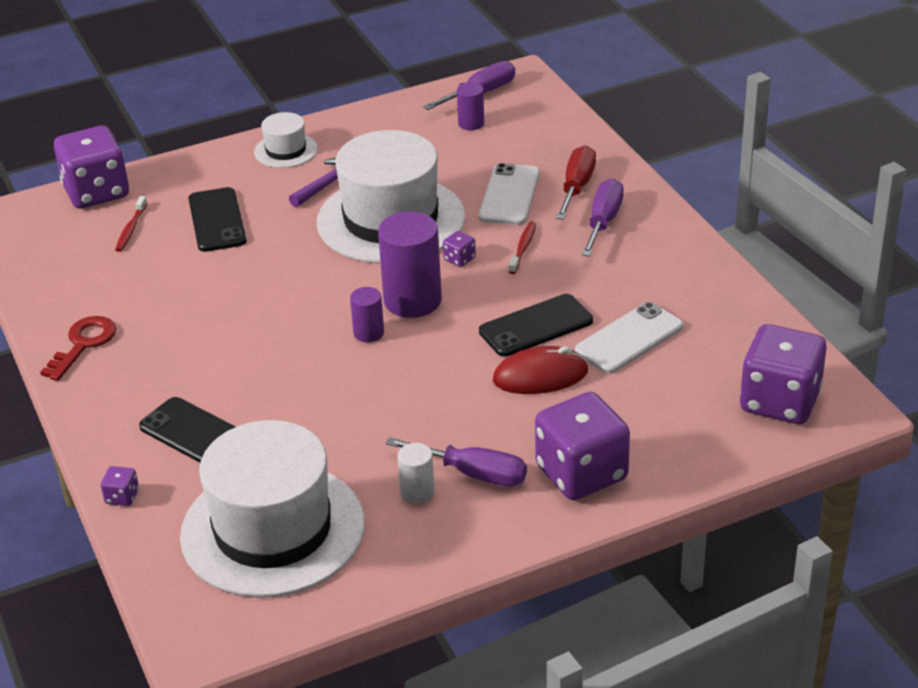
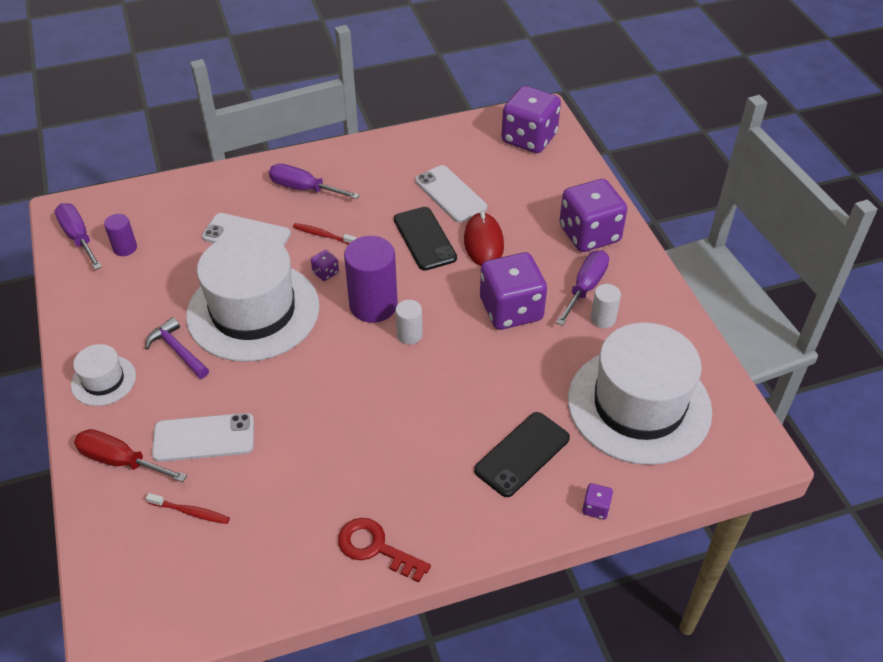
camera: 85 degrees left, 10 degrees up
(96, 192) = (105, 547): purple dice -> purple dice (511, 310)
(217, 220) = (204, 438): black phone -> white phone
(368, 333) = (409, 335): purple cylinder -> white cylinder
(576, 187) = (251, 197): red screwdriver -> red screwdriver (120, 461)

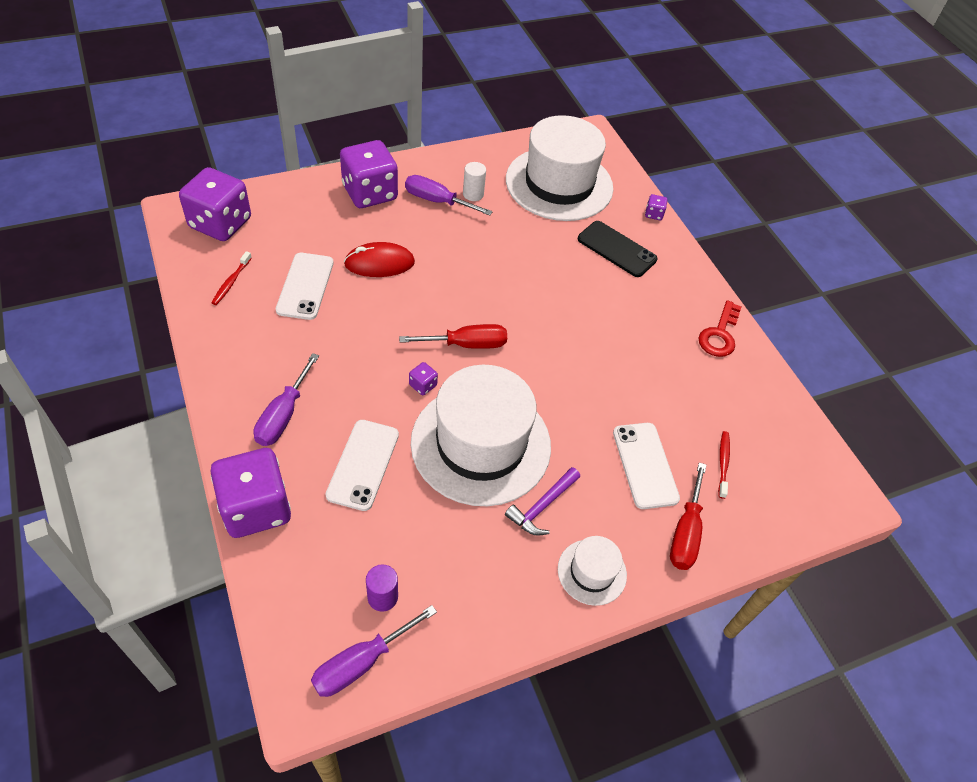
camera: 100 degrees left, 5 degrees up
(323, 235) = (365, 391): red toothbrush -> red toothbrush (231, 282)
(373, 305) = (466, 344): purple cylinder -> red screwdriver
(409, 335) = (502, 317): white cylinder -> none
(424, 239) = (373, 307): black phone -> none
(450, 194) = (305, 286): white phone -> white phone turned 45 degrees counterclockwise
(511, 310) = (466, 248): purple dice -> purple dice (256, 508)

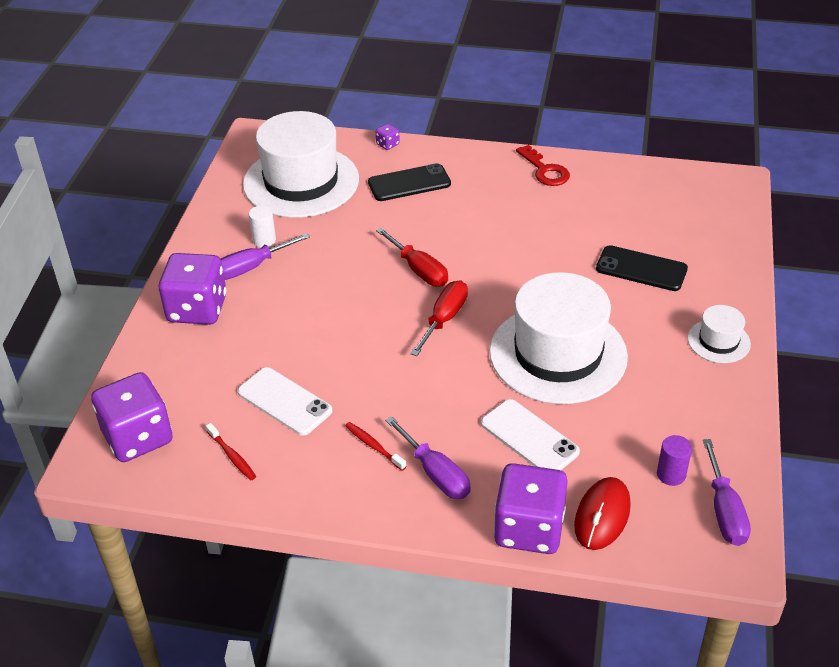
camera: 50 degrees left, 10 degrees down
(379, 263) = (299, 338): red mouse -> red mouse (602, 516)
(423, 385) = (469, 365): purple dice -> none
(542, 506) = (643, 343): purple hammer -> none
(645, 465) = (641, 269): white phone -> black phone
(685, 532) = (714, 276): red screwdriver -> red screwdriver (419, 270)
(723, 463) = (666, 227): red toothbrush -> red toothbrush (373, 446)

